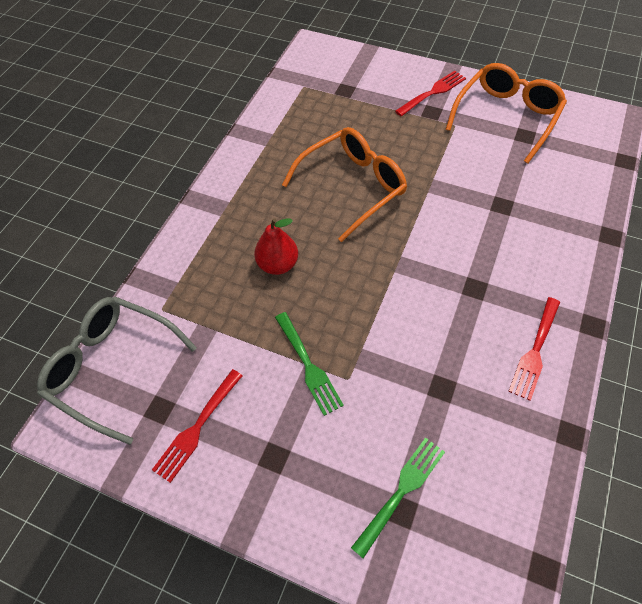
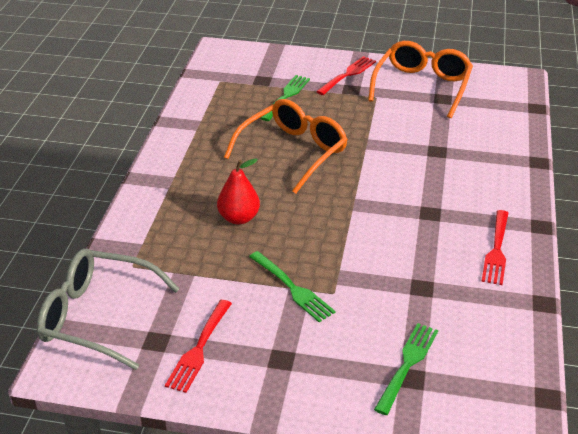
camera: 15 degrees left, 20 degrees down
(363, 114) = (286, 96): none -> green fork

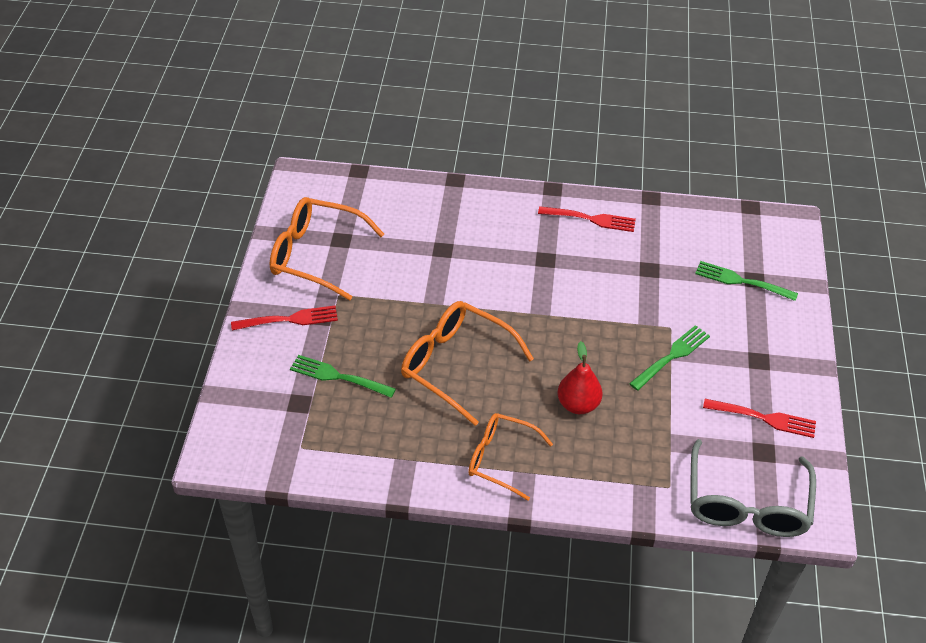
camera: 95 degrees left, 10 degrees up
(188, 170) = (500, 459): none -> orange glasses
(347, 75) = (289, 320): red fork -> red fork turned 135 degrees clockwise

